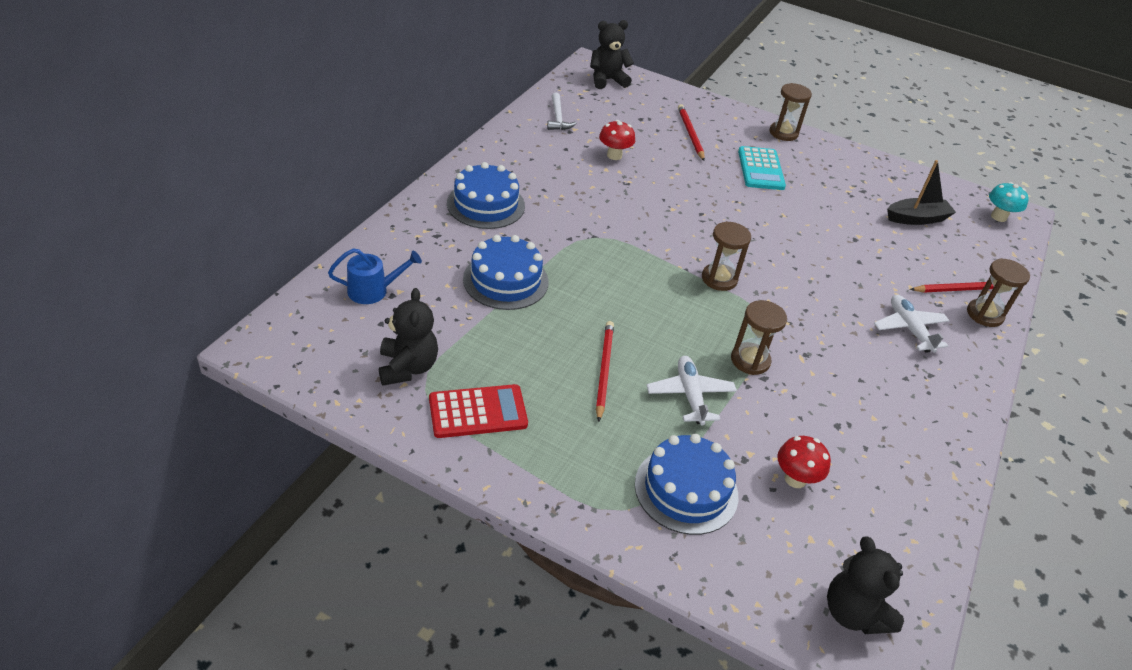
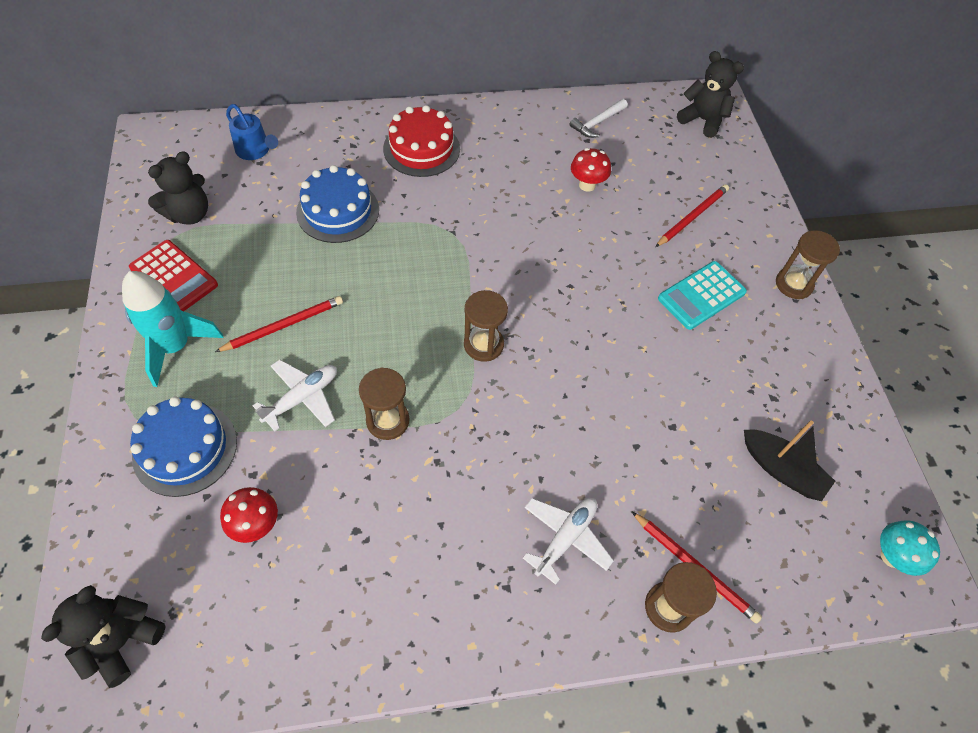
camera: 55 degrees right, 15 degrees up
(486, 204) = (421, 149): blue cake -> red cake
(565, 447) = (175, 347): none -> turquoise rocket

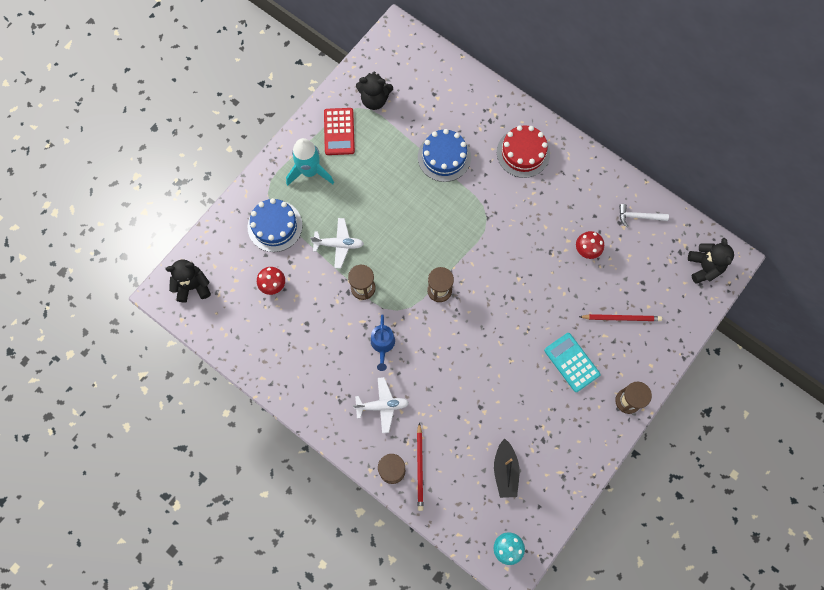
camera: 50 degrees right, 15 degrees up
(255, 151) = (438, 84): blue watering can -> blue watering can (382, 344)
(284, 325) = (363, 201): red pencil -> none
(701, 296) = (571, 362): turquoise calculator -> turquoise calculator turned 45 degrees clockwise

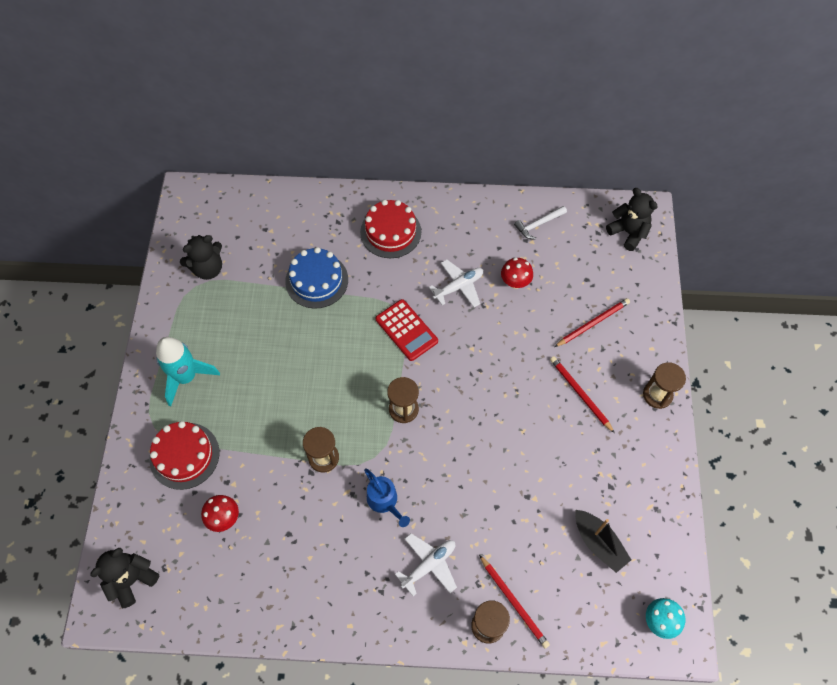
camera: 35 degrees left, 10 degrees down
(275, 226) = (184, 455): blue cake -> red cake
(338, 244) = (267, 431): white plane -> white plane (458, 286)
(339, 132) = (191, 320): red calculator -> red calculator (406, 330)
(571, 362) = (580, 394): turquoise calculator -> red pencil

